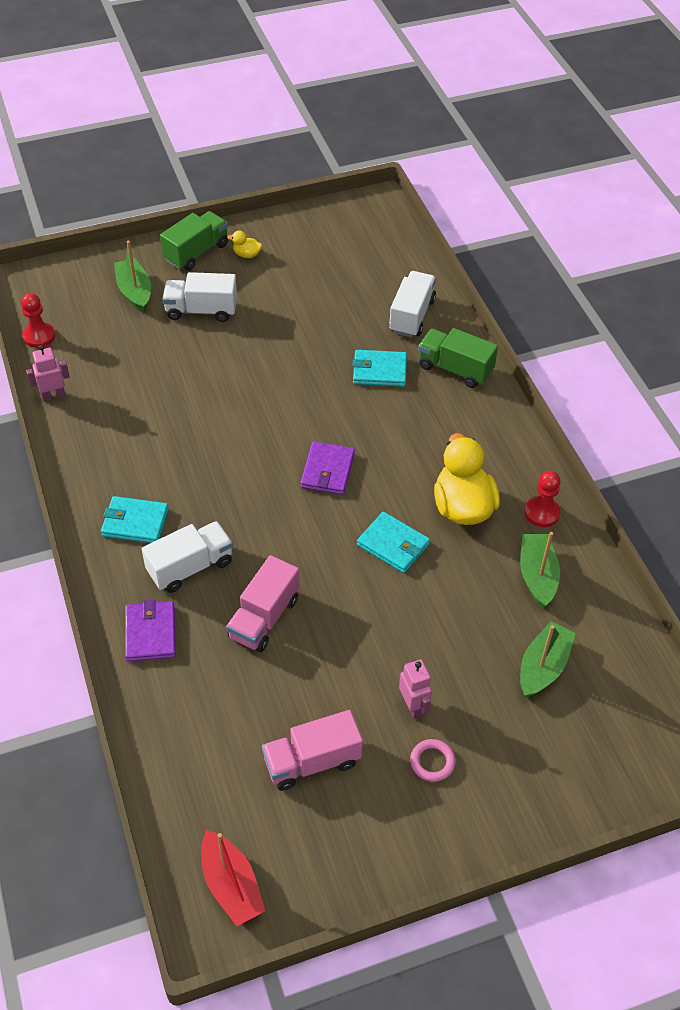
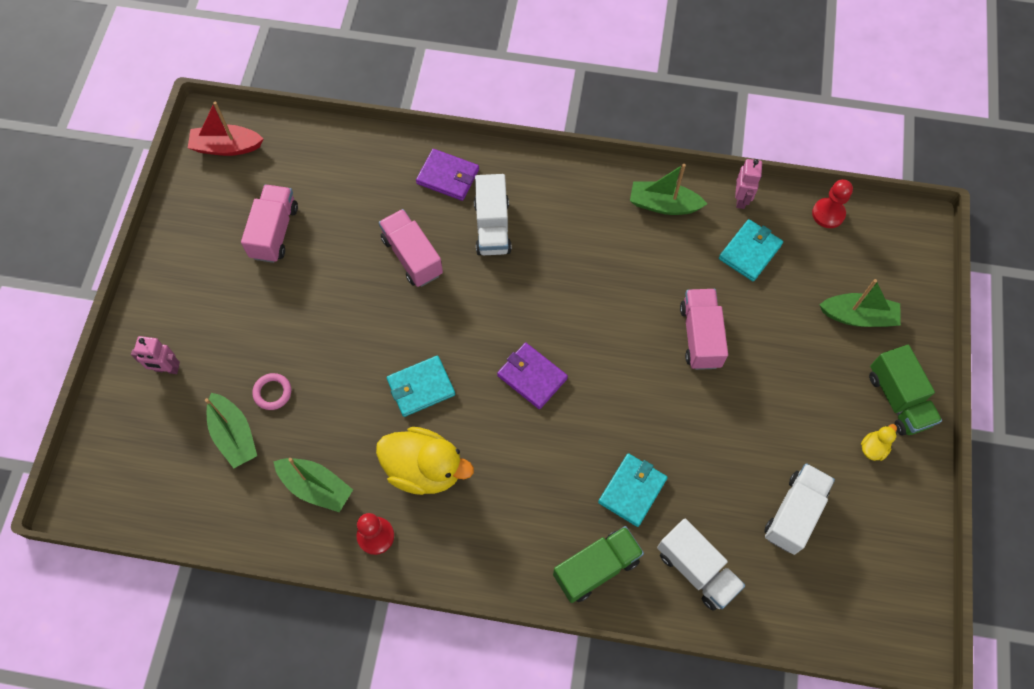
camera: 120 degrees right, 15 degrees up
(90, 447) = (663, 204): none -> green boat
(135, 522) = (561, 207): turquoise wallet -> turquoise wallet (750, 252)
(201, 310) = (801, 365): white truck -> white truck (794, 513)
(214, 377) = (700, 336): none -> pink truck
(413, 706) = (268, 320): pink robot -> pink robot (166, 369)
(432, 762) = (218, 308): pink ring -> pink ring (272, 392)

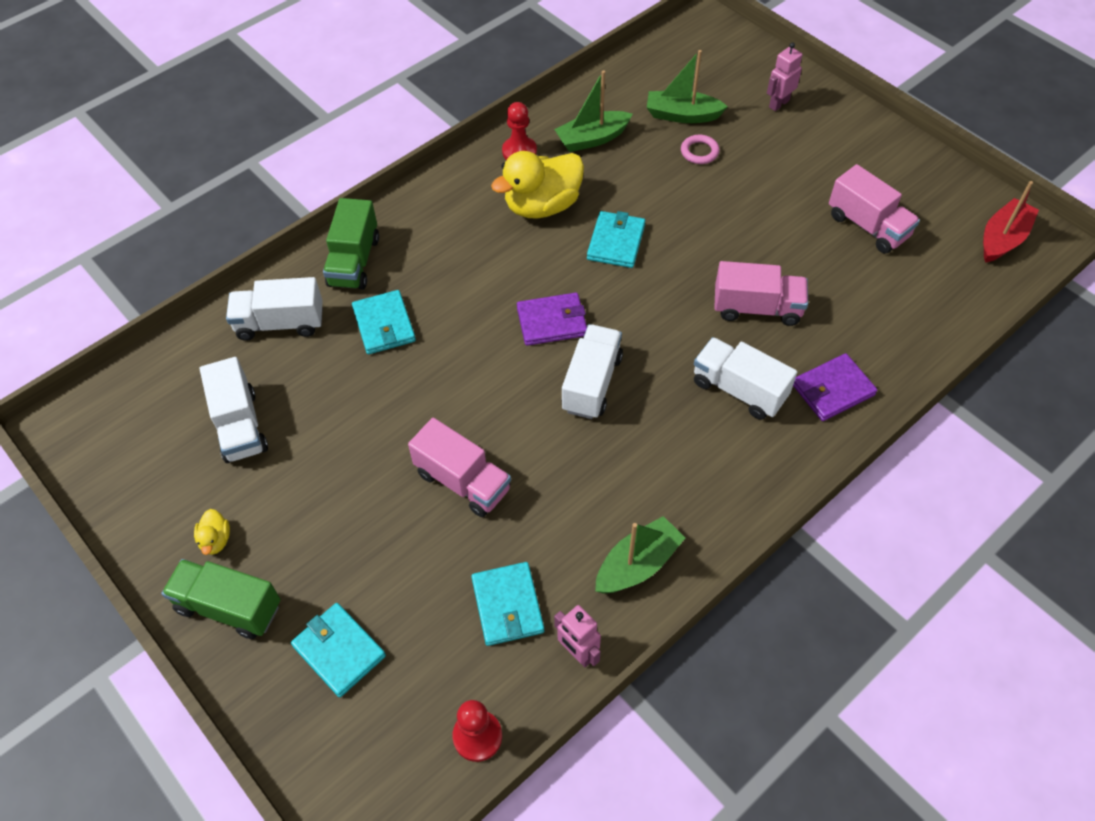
camera: 130 degrees right, 10 degrees down
(561, 314) = (592, 383): none -> white truck
(858, 316) = (339, 651): green boat -> turquoise wallet

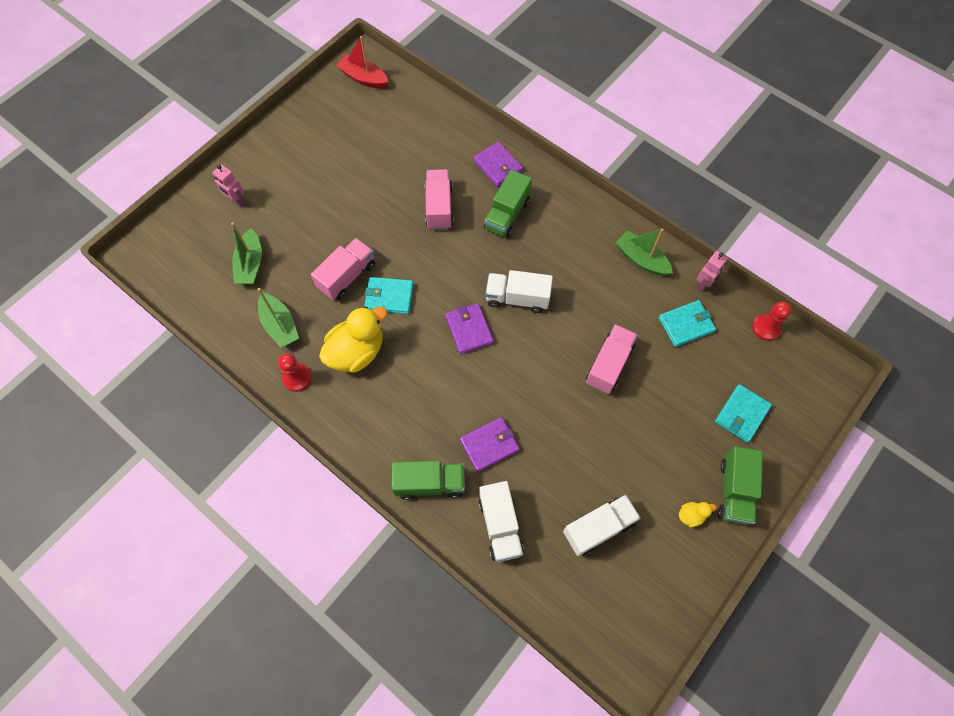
camera: 100 degrees left, 10 degrees up
(384, 325) = (489, 445): turquoise wallet -> purple wallet
(542, 206) = (356, 352): yellow duck -> yellow duck turned 90 degrees counterclockwise
(699, 152) = (291, 250): pink ring -> none
(739, 389) = (507, 214): white truck -> green truck
(868, 226) = (359, 147): pink truck -> pink truck (347, 276)

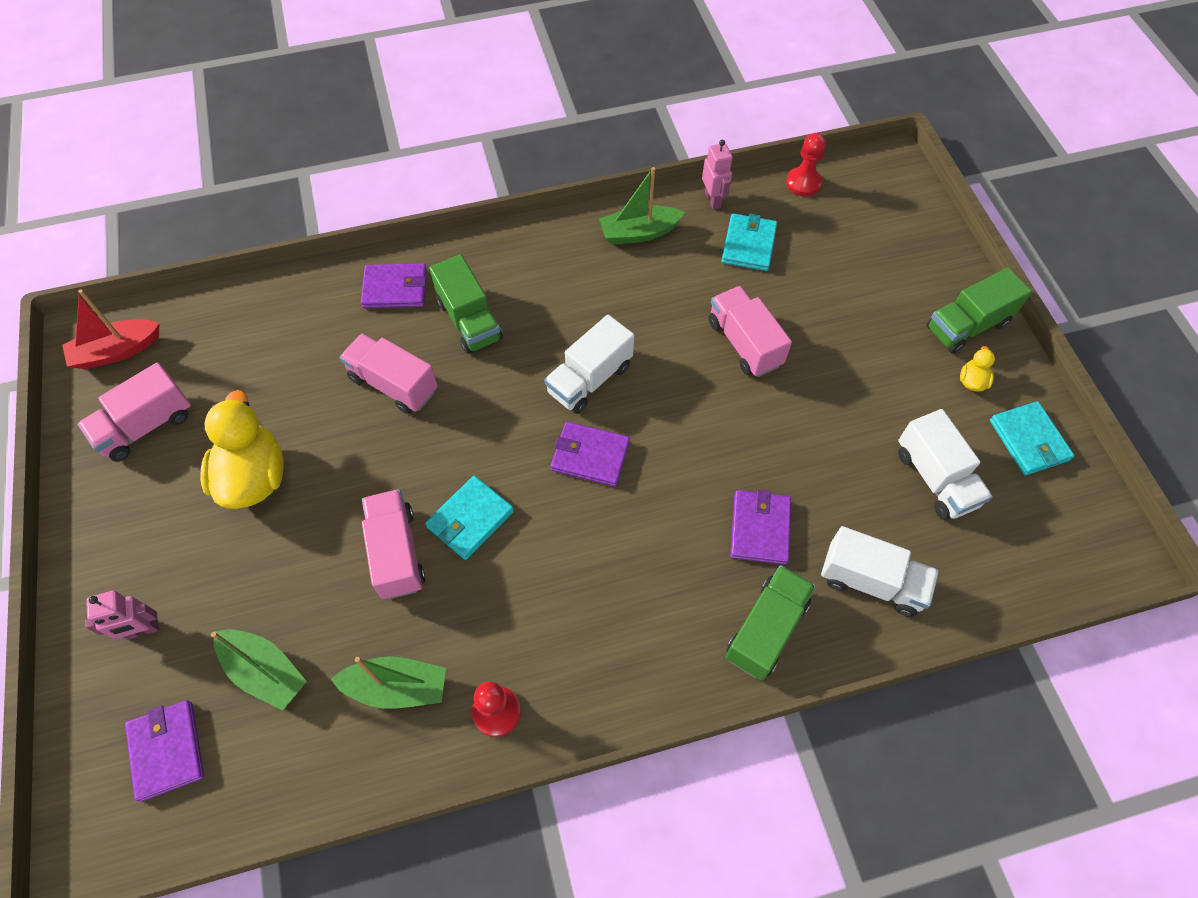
camera: 55 degrees left, 5 degrees down
(191, 253) = (167, 750): none -> purple wallet
(334, 121) = (146, 426): none -> pink truck
(356, 352) = (518, 608): yellow duck -> yellow duck (254, 477)
(598, 528) = (935, 478): white truck -> white truck turned 150 degrees clockwise
(734, 491) = (967, 326): green truck -> green truck turned 105 degrees clockwise
(741, 414) = (885, 264): turquoise wallet -> turquoise wallet (1029, 440)

